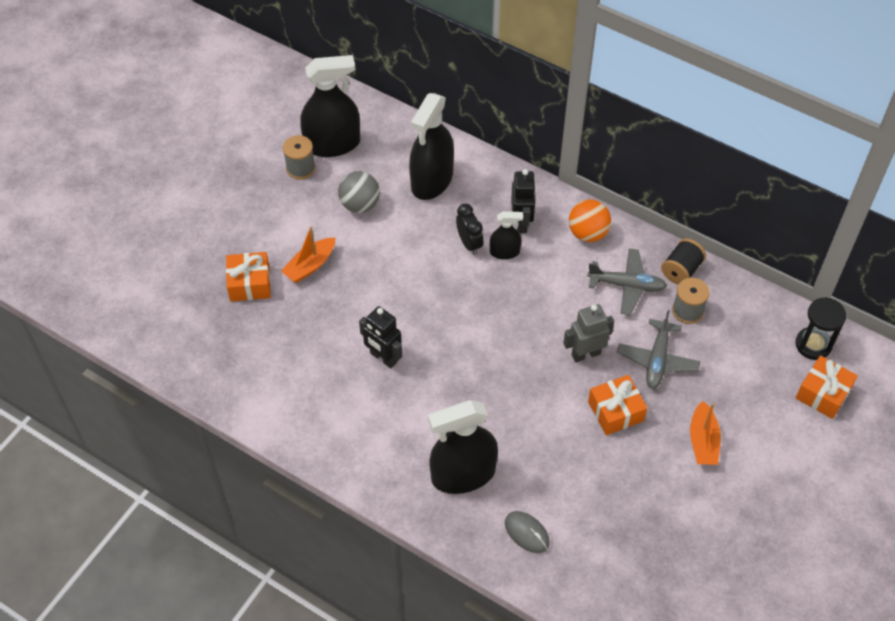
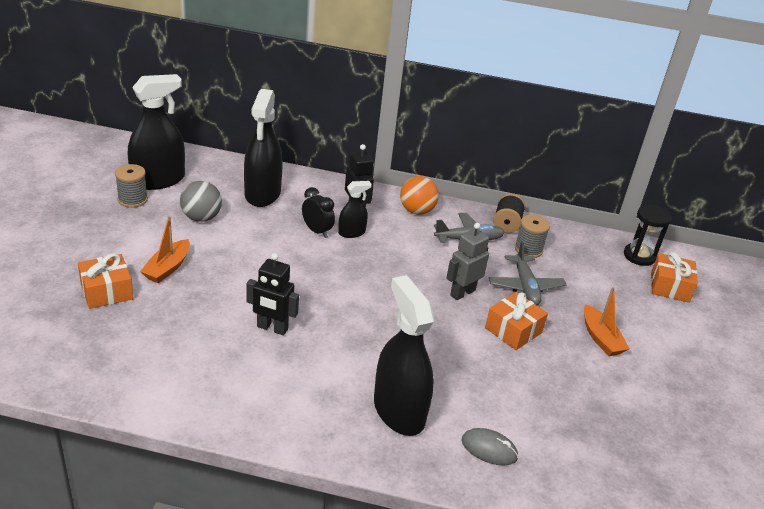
camera: 25 degrees left, 20 degrees down
(463, 474) = (399, 411): black spray bottle -> black spray bottle turned 105 degrees clockwise

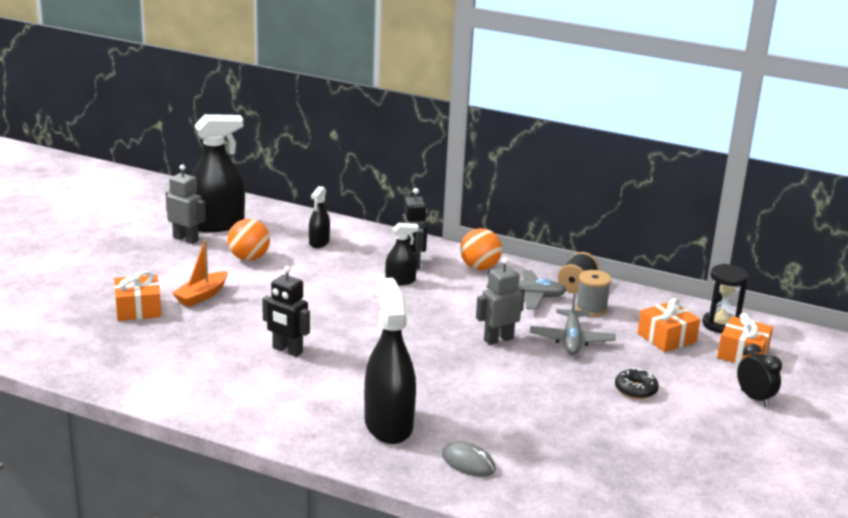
camera: 15 degrees right, 10 degrees down
(132, 199) = (186, 239): grey spool -> grey robot
(201, 218) = (249, 258): grey ball -> orange ball
(262, 194) = (319, 242): black spray bottle -> black spray bottle, size x0.51
(317, 231) = (363, 277): black clock -> black clock (754, 398)
(513, 330) = (539, 374): orange gift -> orange gift (666, 338)
(600, 338) = (635, 390): orange boat -> black donut

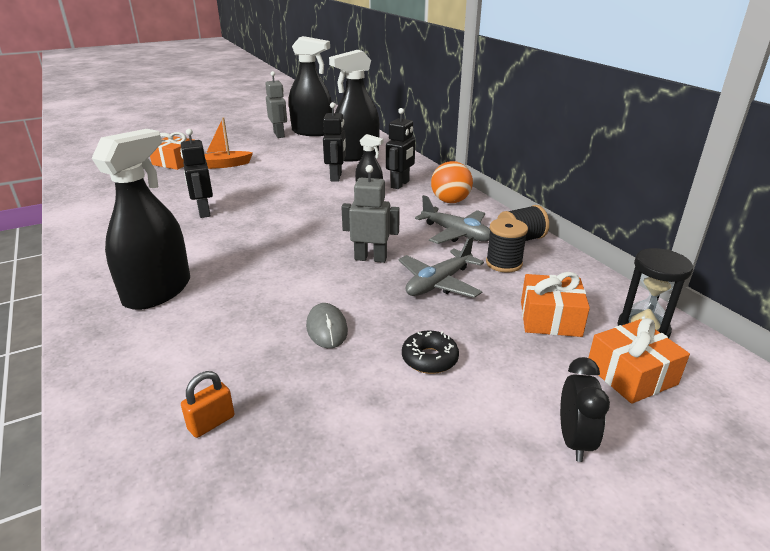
camera: 40 degrees right, 5 degrees up
(249, 258) = (294, 153): orange ball -> none
(319, 242) = (357, 155): black spray bottle -> black spray bottle, size x1.97
(342, 273) = (336, 177): none -> black robot
(468, 463) = (147, 355): grey mouse -> grey mouse (327, 328)
(576, 474) = (211, 423): none -> orange padlock
(591, 309) = (504, 263): grey spool -> black spool

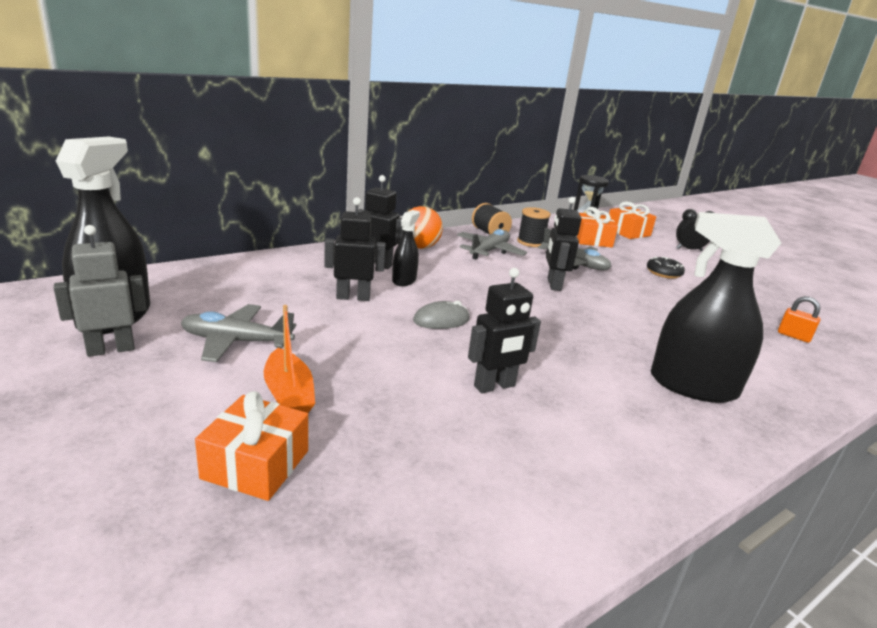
camera: 100 degrees left, 5 degrees down
(280, 153) = (236, 341): none -> grey plane
(327, 328) = (666, 302): grey mouse -> grey mouse (441, 320)
(357, 155) = (267, 283): black spray bottle -> none
(370, 258) = (553, 284): grey robot -> black robot

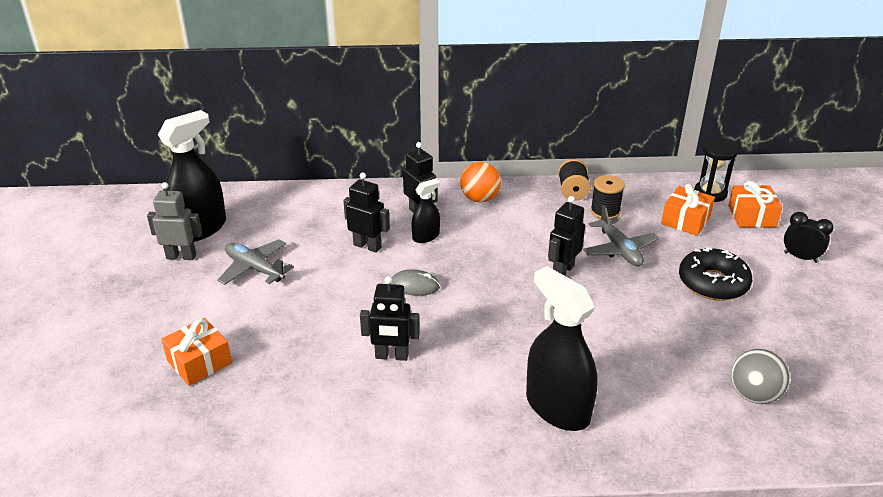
camera: 35 degrees right, 10 degrees up
(288, 394) = (253, 320): orange boat -> none
(489, 251) = (544, 216): grey plane -> none
(663, 273) = (713, 283): black donut -> black donut, size x1.73
(793, 336) = (753, 395): orange padlock -> grey ball

